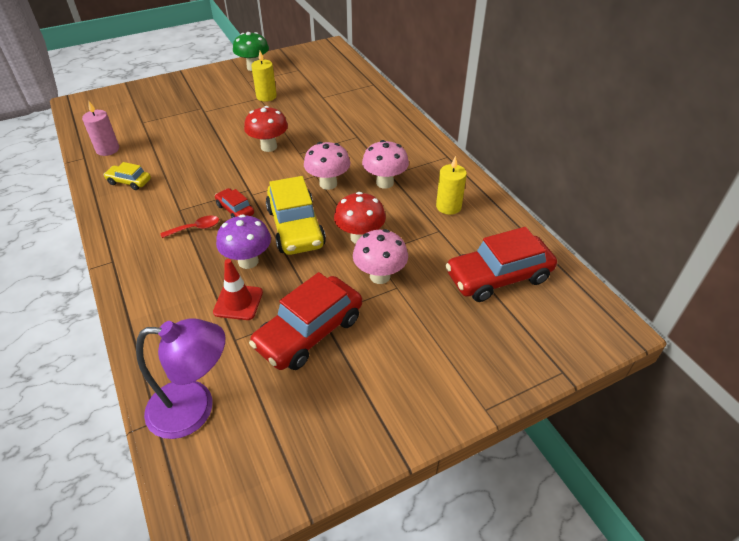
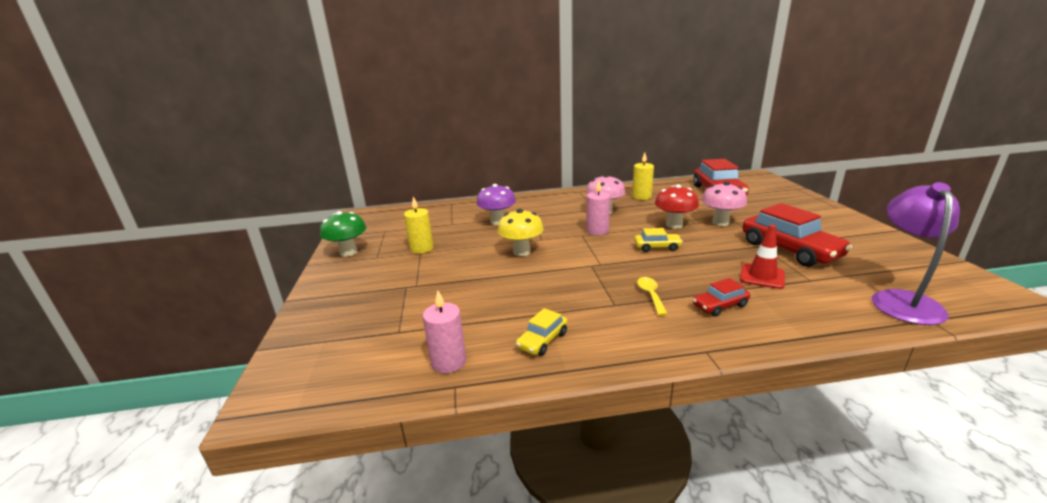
camera: 70 degrees left, 20 degrees down
(195, 228) = (650, 295): red spoon -> yellow spoon
(235, 210) = (624, 273): red car -> red car (720, 306)
(248, 261) = (704, 270): purple mushroom -> purple mushroom (497, 222)
(269, 147) = (521, 252): red mushroom -> yellow mushroom
(296, 227) = (657, 247): yellow car -> yellow car, size x0.50
(328, 184) = (597, 231): pink mushroom -> pink candle

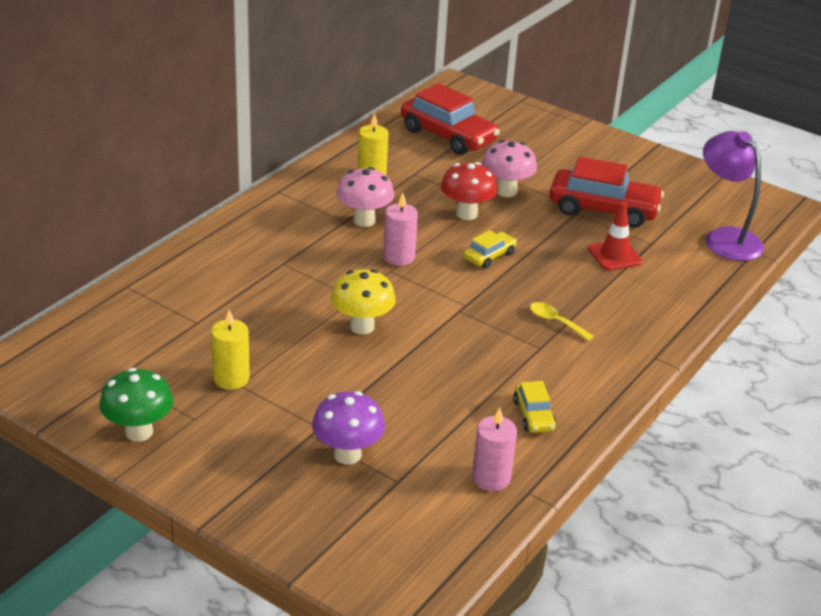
camera: 50 degrees left, 10 degrees up
(497, 222) = (255, 292): purple mushroom -> purple mushroom (347, 454)
(720, 306) = (618, 306): red car -> none

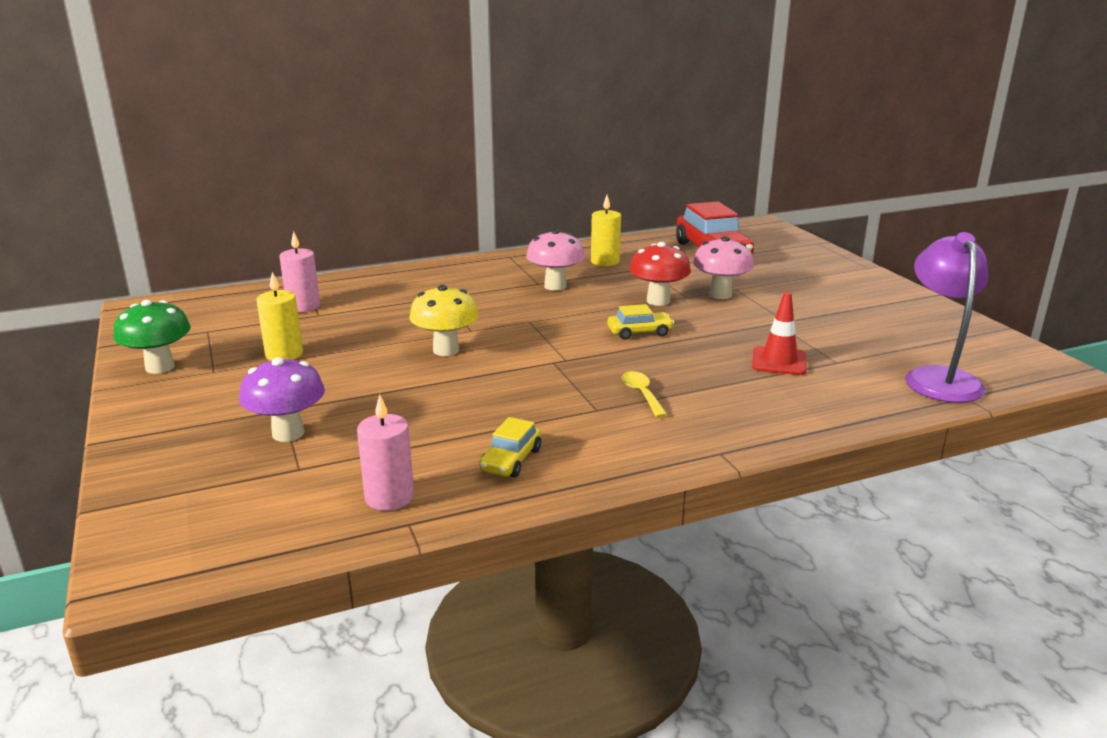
camera: 35 degrees right, 10 degrees down
(399, 257) = (551, 314): pink candle -> pink candle (303, 306)
(603, 209) = (811, 326): red car -> none

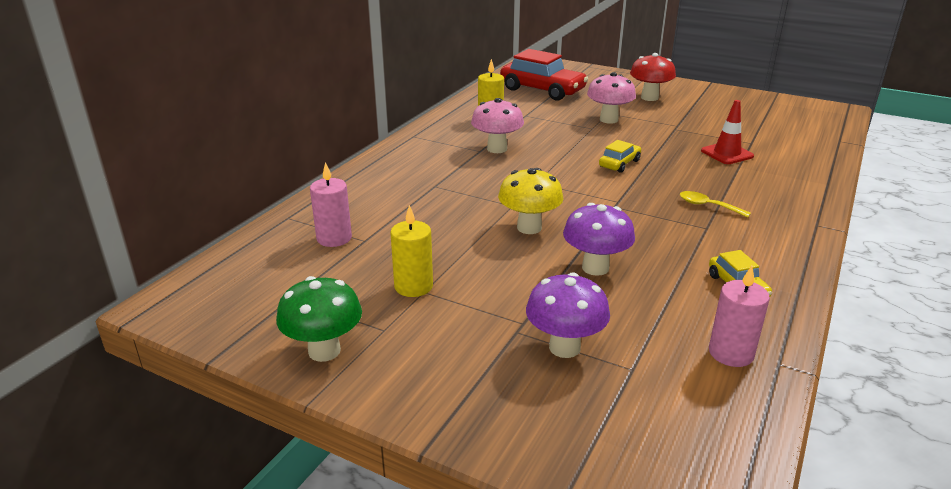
camera: 40 degrees left, 5 degrees up
(429, 396) = (595, 268): none -> purple mushroom
(658, 301) = (583, 137): red mushroom -> red mushroom (649, 98)
(938, 378) = (809, 134): purple lamp -> none

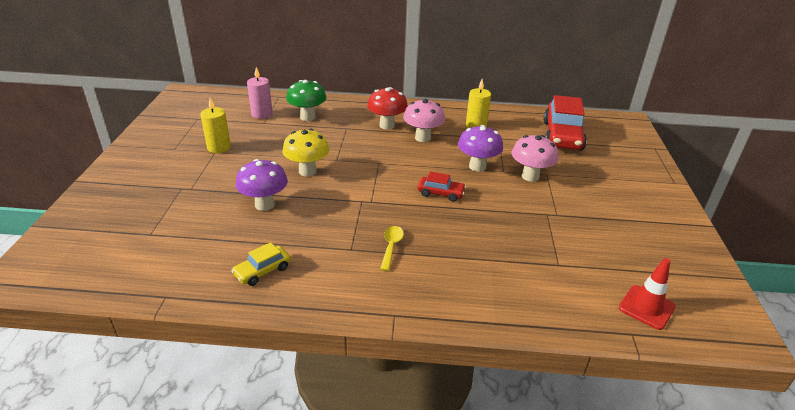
camera: 65 degrees right, 5 degrees up
(324, 351) = (152, 138): green mushroom -> green mushroom (307, 117)
(564, 347) = (168, 206): purple mushroom -> purple mushroom (477, 167)
(619, 163) = (440, 193): yellow car -> red car
(649, 98) = (611, 191): red mushroom -> red mushroom (387, 125)
(727, 153) = (514, 250): red traffic cone -> red traffic cone (646, 307)
(731, 353) = (173, 273): pink candle -> none

